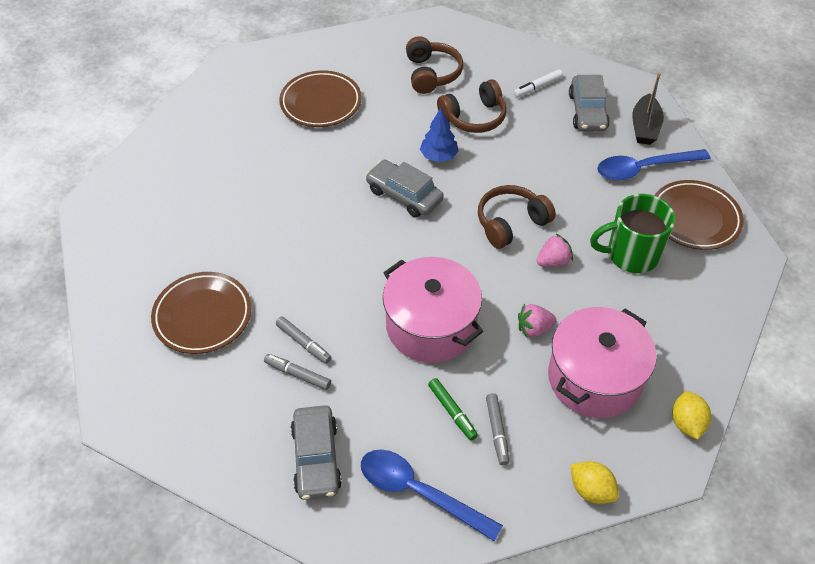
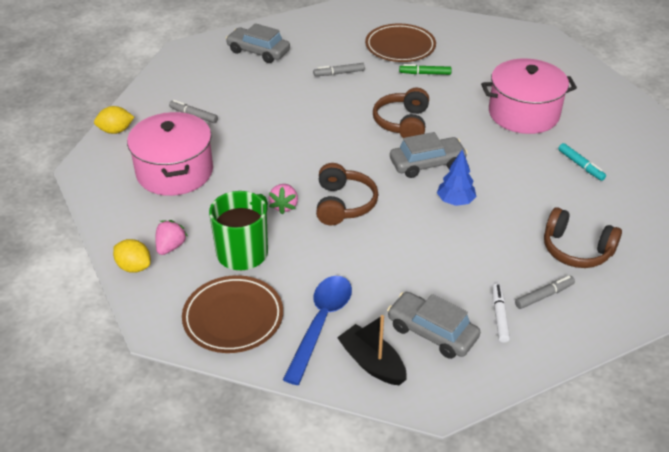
camera: 125 degrees right, 10 degrees down
(298, 374) = (319, 64): grey marker -> grey marker (544, 296)
(321, 103) = (580, 165): brown plate -> turquoise marker
(419, 492) = (196, 74): blue spoon -> none
(431, 326) = (295, 124): pink pot -> pink pot (523, 113)
(452, 412) = (227, 105): green marker -> green marker (425, 73)
(474, 117) = (489, 247): brown headphones -> brown headphones (403, 123)
(534, 328) = (241, 166): pink strawberry -> pink strawberry (170, 247)
(686, 423) = (96, 192): yellow lemon -> yellow lemon (134, 267)

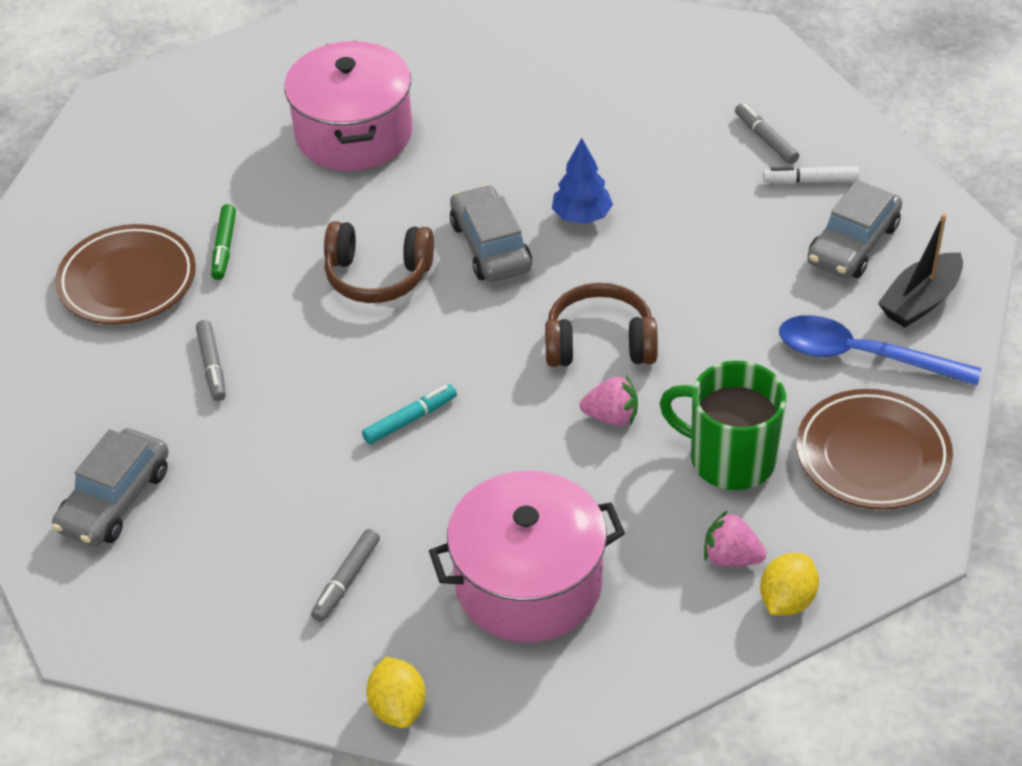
camera: 90 degrees left, 5 degrees up
(576, 250) = (672, 104): brown headphones -> none
(580, 165) = (488, 85): turquoise marker -> turquoise marker (410, 420)

